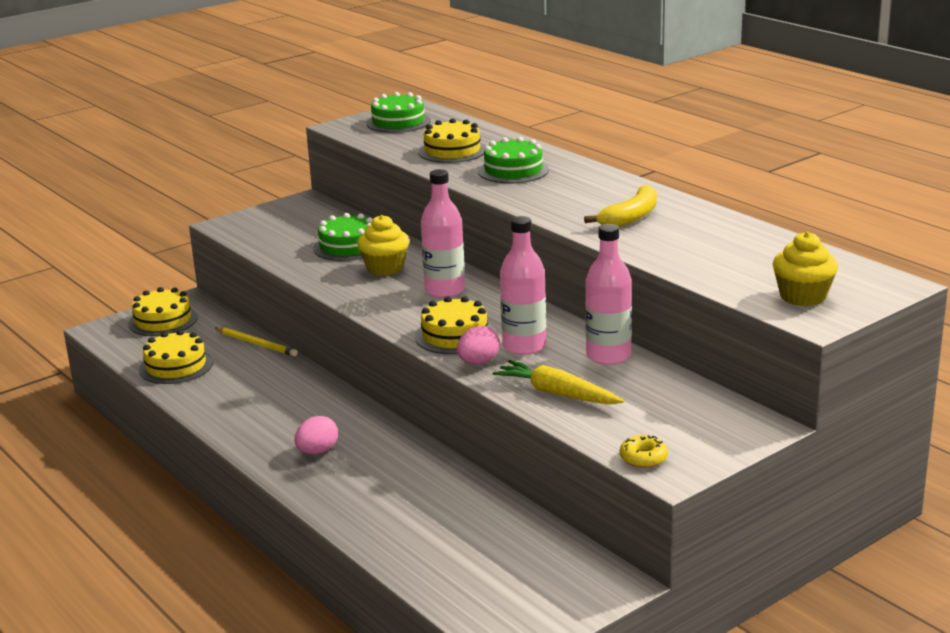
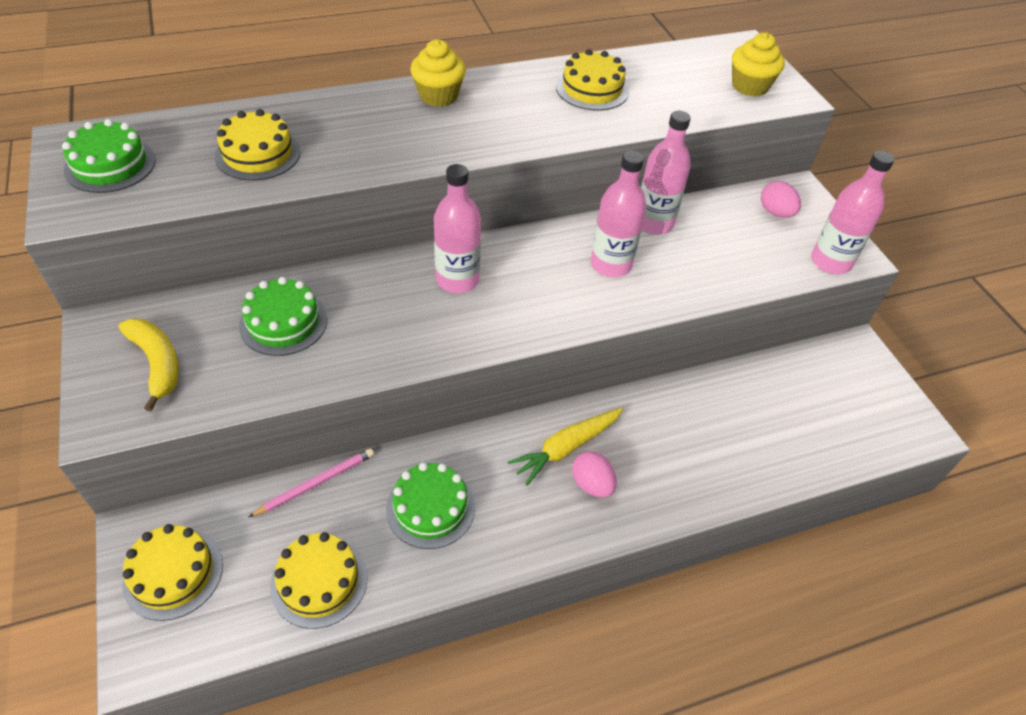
camera: 75 degrees left, 25 degrees up
(257, 344) = (316, 483): yellow pencil -> pink pencil
(385, 268) = (368, 308): yellow cupcake -> yellow cupcake (438, 96)
(455, 335) = (564, 302): yellow cake -> yellow cake (592, 89)
(478, 362) = (629, 302): pink egg -> pink egg (775, 212)
(513, 170) = (360, 133): green cake -> green cake (430, 507)
(557, 393) = (709, 273): yellow carrot -> yellow carrot (566, 448)
(631, 217) = (539, 107): yellow banana -> yellow banana (157, 363)
(643, 458) = (830, 262): yellow donut -> pink bottle

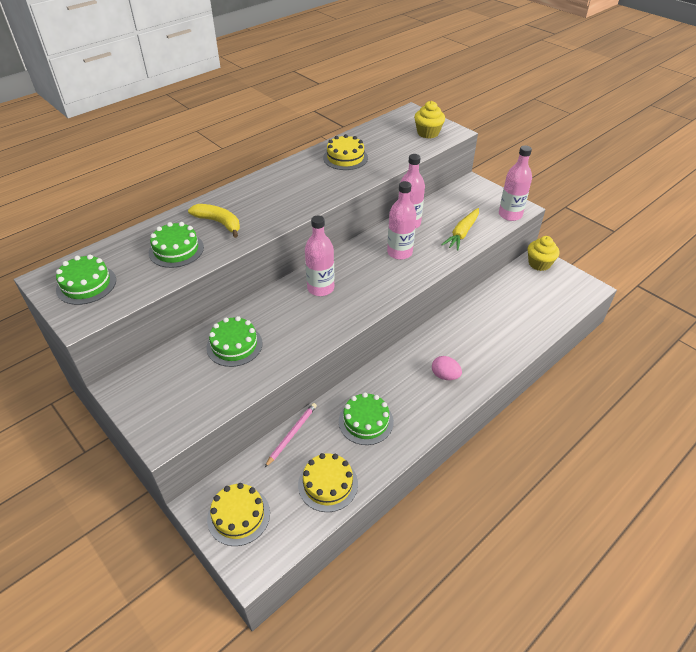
camera: 20 degrees left, 5 degrees down
(157, 363) = (173, 394): yellow banana -> yellow banana (219, 223)
(258, 154) = (176, 250): yellow cake -> green cake
(438, 96) = (261, 186): yellow cupcake -> yellow cupcake (539, 264)
(566, 448) = (420, 362): yellow carrot -> yellow carrot (462, 233)
(775, 212) = (468, 198): pink egg -> none

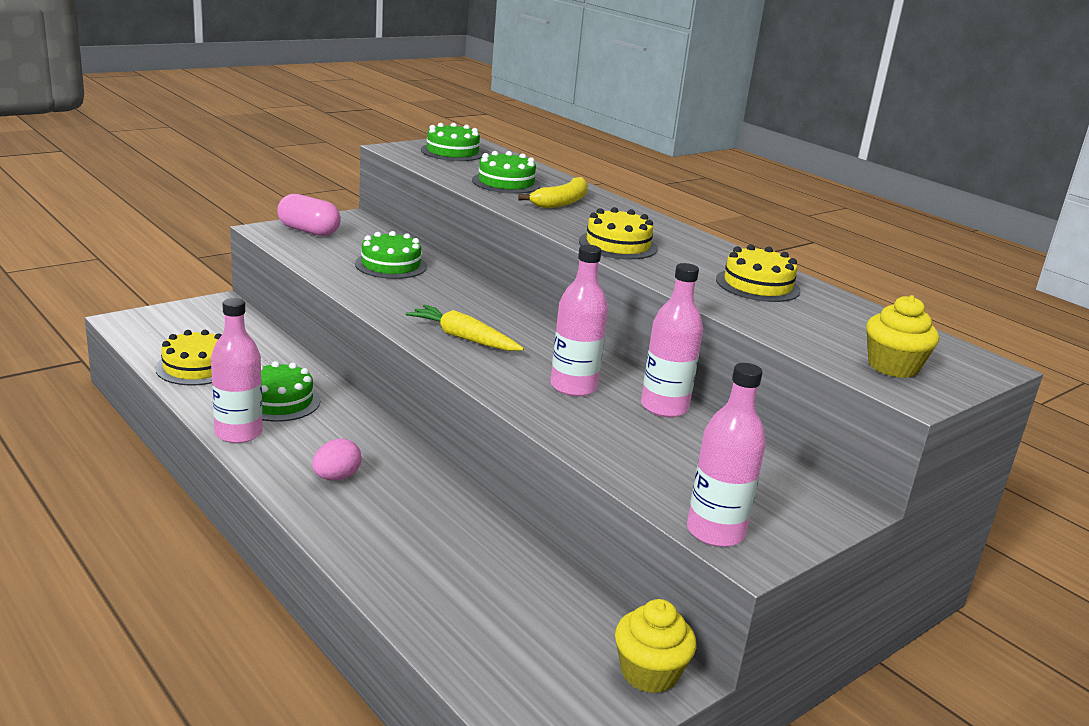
camera: 90 degrees right, 20 degrees down
(161, 409) = (308, 231): none -> pink capsule
(238, 516) = (191, 319): yellow cake -> yellow cake (618, 245)
(292, 434) = (285, 353): pink pencil -> none
(320, 288) = (489, 319): pink bottle -> pink bottle (238, 433)
(462, 233) = (635, 457): yellow carrot -> yellow carrot (463, 338)

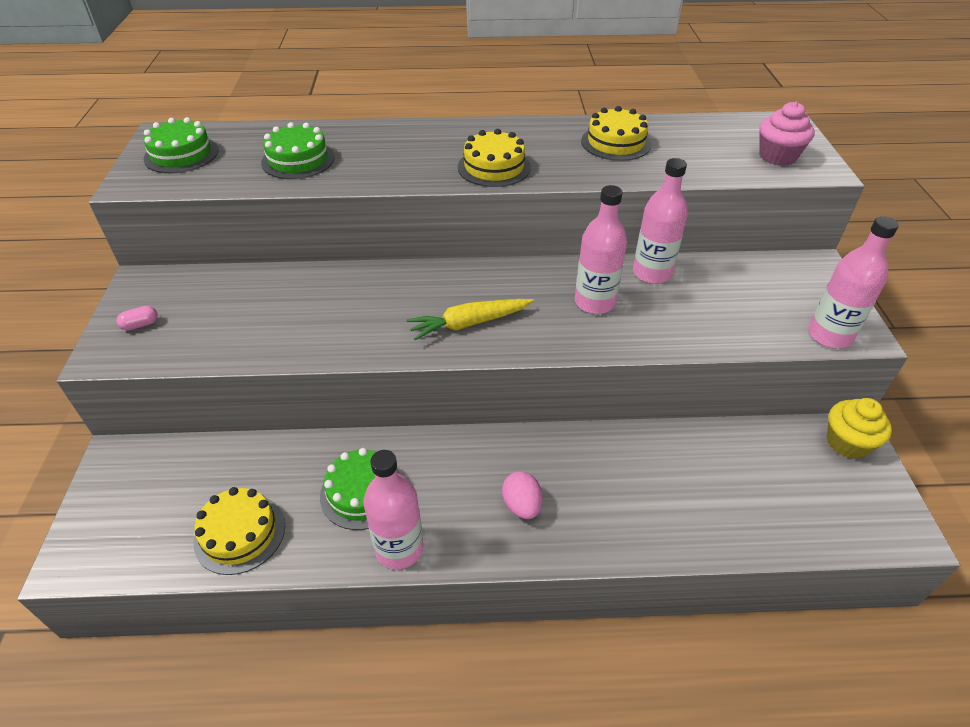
camera: 50 degrees left, 20 degrees up
(308, 231) = (140, 325): pink capsule -> pink capsule, size x0.47
(391, 265) = (281, 303): green cake -> none
(561, 202) = (375, 152): yellow banana -> none
(893, 366) = (777, 156): yellow cupcake -> pink cupcake

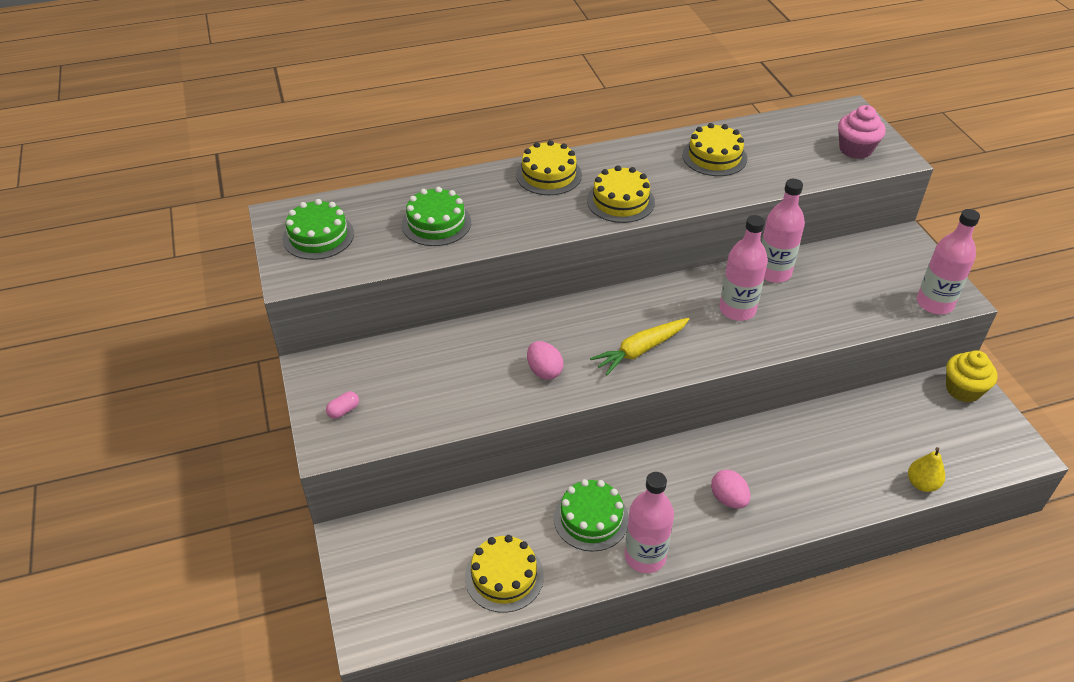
camera: 15 degrees left, 0 degrees up
(358, 325) = (544, 371): none -> pink egg
(435, 135) = (548, 175): none -> yellow cake
(760, 540) = (922, 484): none -> yellow pear

